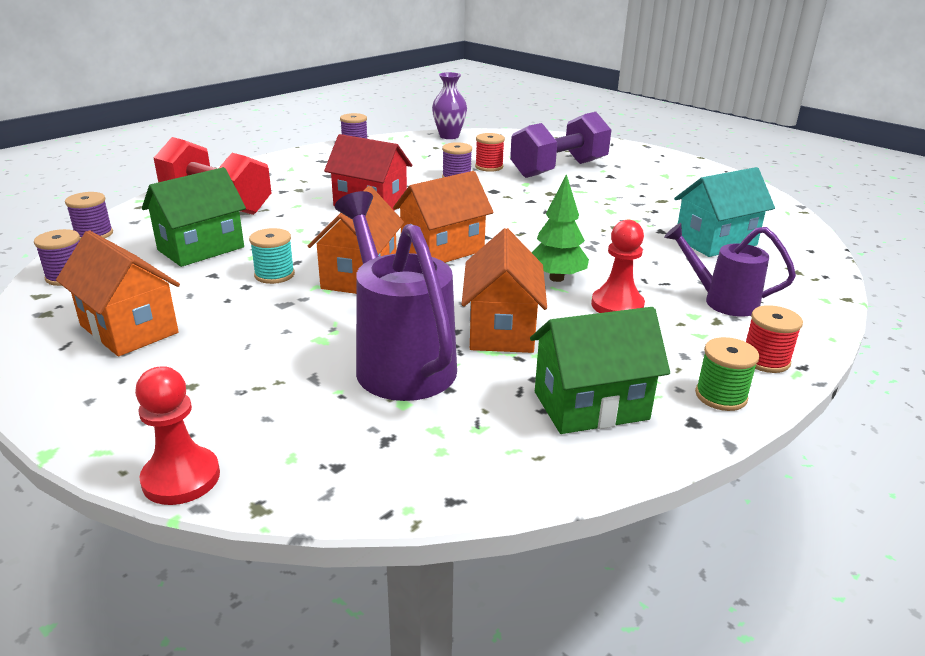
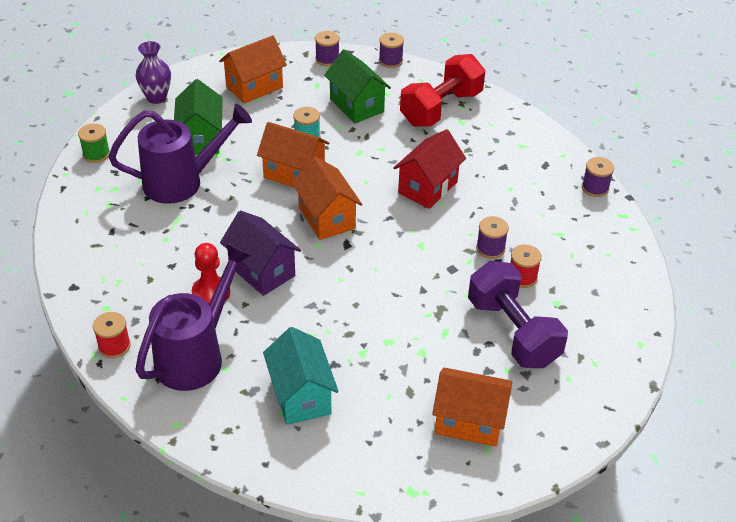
camera: 100 degrees right, 15 degrees up
(181, 478) = (117, 112): red pawn -> none
(449, 136) = (632, 262): purple vase -> purple vase (156, 97)
(501, 330) = (200, 228): orange house -> orange house (469, 421)
(556, 278) = (262, 271): green tree -> purple house
(591, 405) = (106, 249): green house -> green house (201, 139)
(721, 396) = (89, 308): green spool -> green spool (96, 154)
(722, 301) = (196, 355): purple watering can -> purple watering can, size x1.66

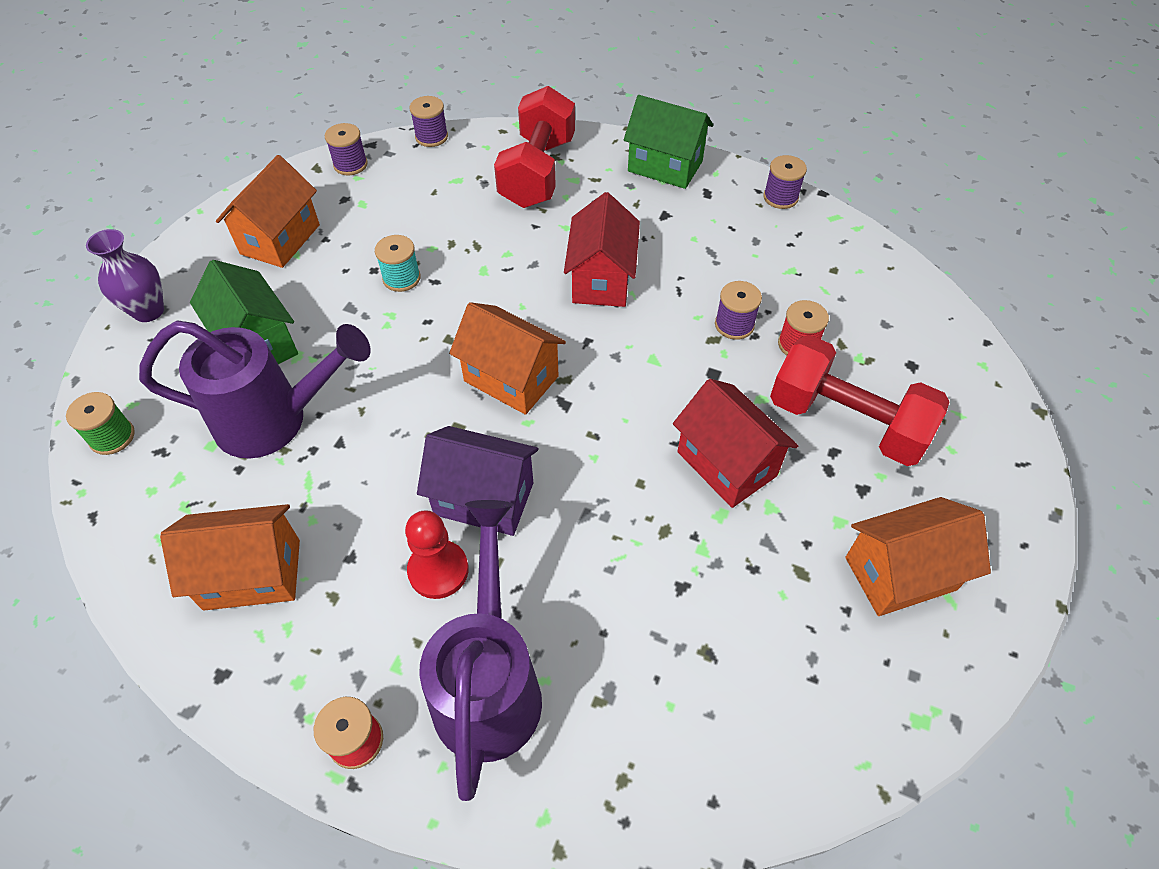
camera: 30 degrees left, 10 degrees up
(182, 182) = (274, 420): purple watering can -> purple watering can turned 45 degrees clockwise
(294, 173) = (422, 336): orange house -> orange house (252, 574)
(301, 395) = (677, 661): turquoise house -> none
(356, 105) = (433, 210): green house -> green house (665, 166)
(416, 318) = (726, 463): none -> red house
(513, 332) = (846, 421): purple dumbbell -> red dumbbell

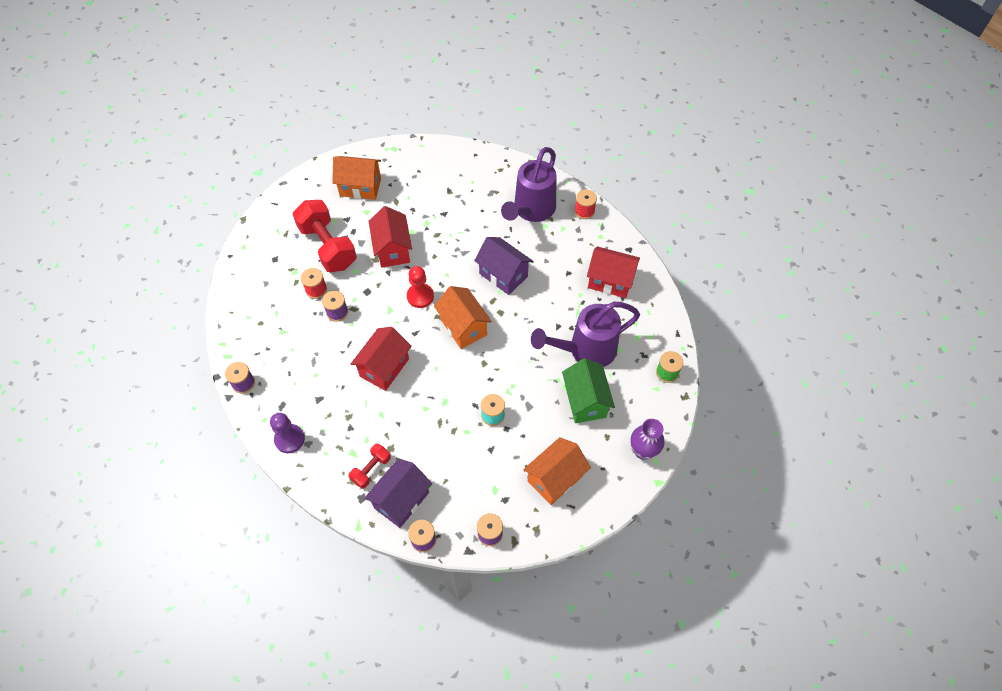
camera: 155 degrees left, 5 degrees up
(252, 574) = (610, 281): orange house -> red house
(274, 420) = (586, 350): purple watering can -> purple watering can turned 45 degrees counterclockwise
(438, 570) = (534, 254): red pawn -> red pawn (420, 296)
(479, 159) = (401, 500): none -> purple house
(538, 172) = (371, 469): red dumbbell -> red dumbbell, size x0.50
(665, 166) = (289, 439): green house -> purple pawn

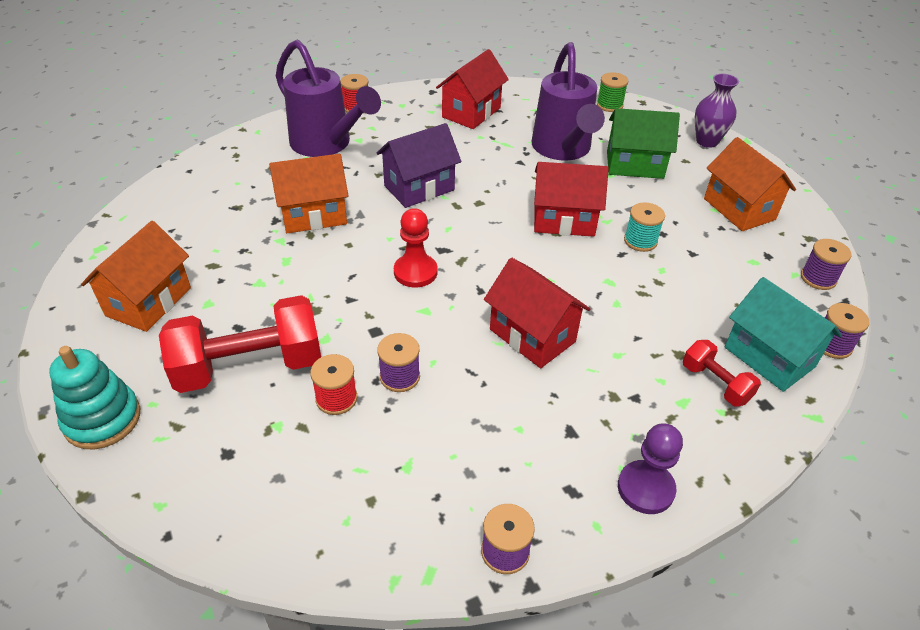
camera: 75 degrees left, 15 degrees down
(283, 205) = (102, 419): none -> turquoise stacking toy
(393, 249) = (308, 286): red house -> red house (564, 220)
(401, 500) = (769, 357): purple house -> turquoise house
(463, 327) = (489, 240): orange house -> orange house (314, 215)

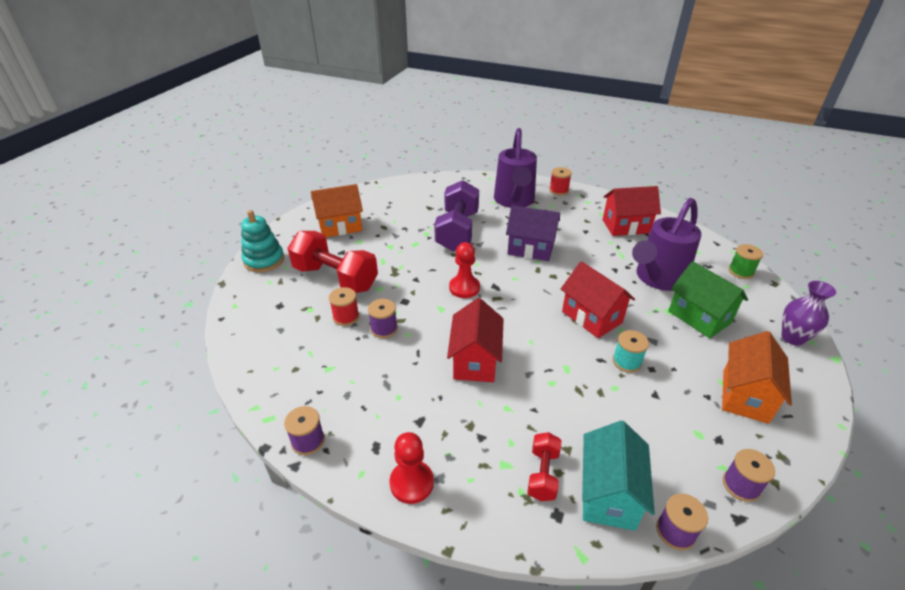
camera: 50 degrees right, 5 degrees down
(314, 215) = (457, 231): orange house -> purple dumbbell
(645, 488) = (411, 483): purple pawn -> red pawn

